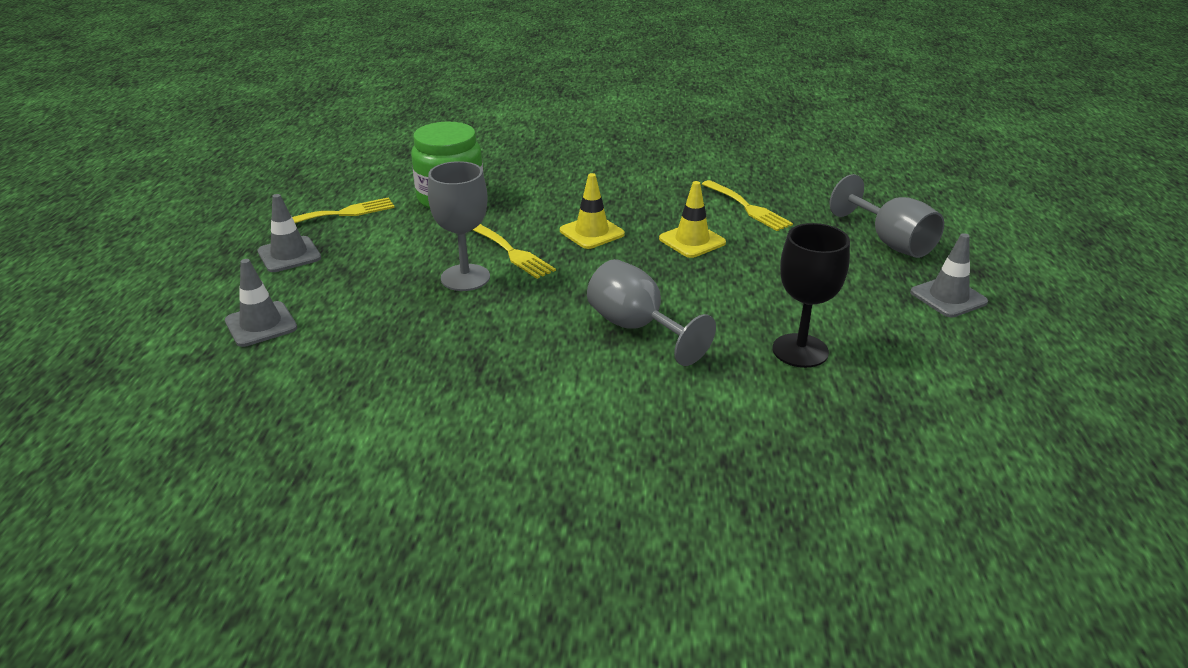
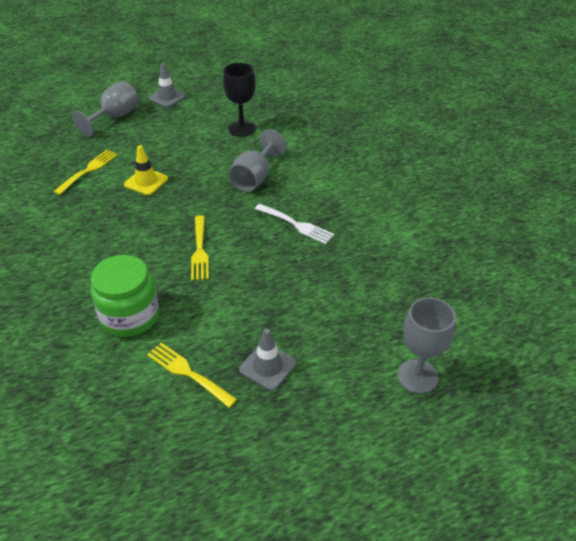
camera: 115 degrees left, 10 degrees up
(261, 324) = (356, 327): grey traffic cone -> none
(465, 278) = (243, 259): grey goblet -> grey goblet (417, 376)
(490, 335) = (296, 225): none -> white fork
(512, 252) = (200, 250): yellow fork -> yellow fork turned 150 degrees clockwise
(592, 232) = (154, 224): yellow traffic cone -> none

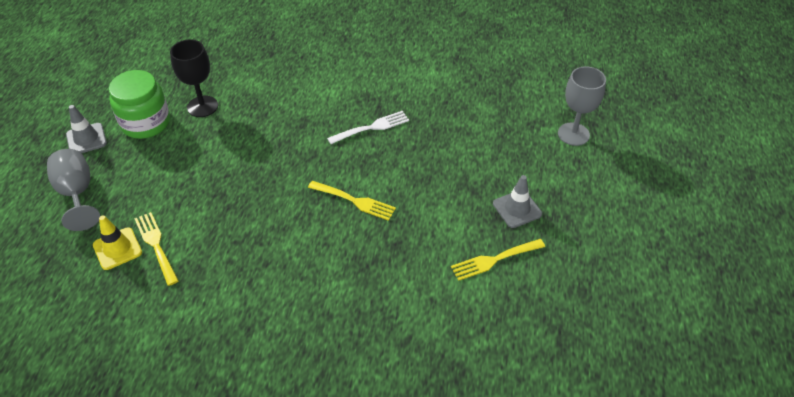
camera: 60 degrees left, 5 degrees up
(130, 316) = (403, 278): green jar -> green jar (146, 123)
(146, 182) = (220, 205): yellow traffic cone -> yellow traffic cone (117, 249)
(254, 178) = (286, 127): grey goblet -> none

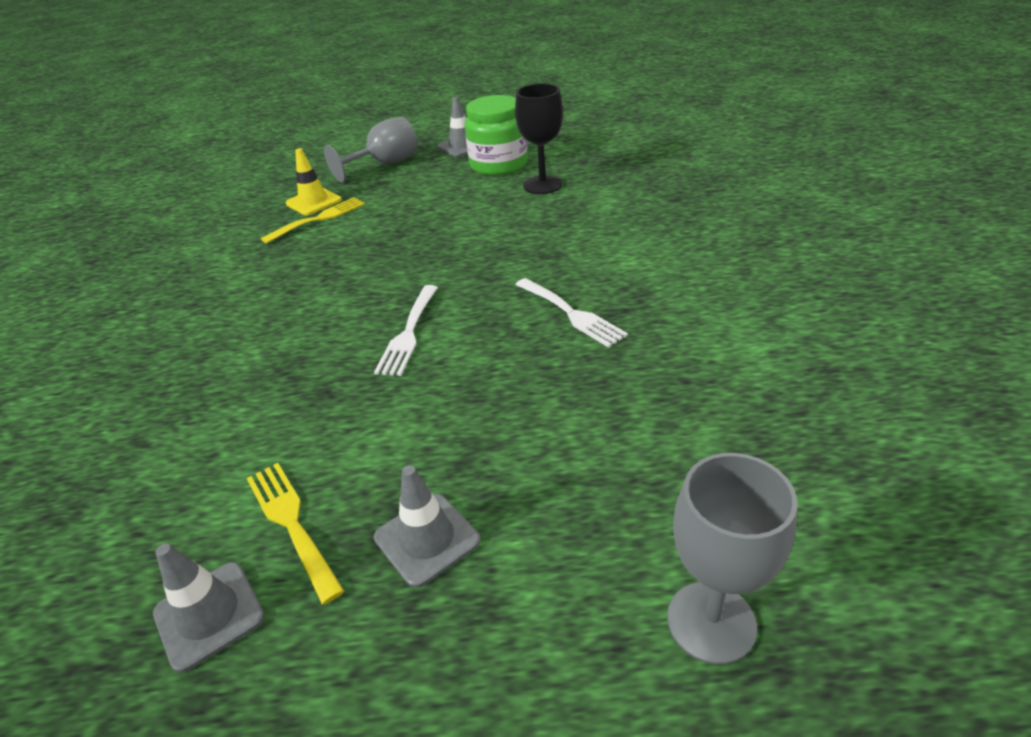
camera: 80 degrees right, 10 degrees down
(355, 201) = (409, 333): yellow fork -> white fork
(540, 290) = (209, 615): none -> grey traffic cone

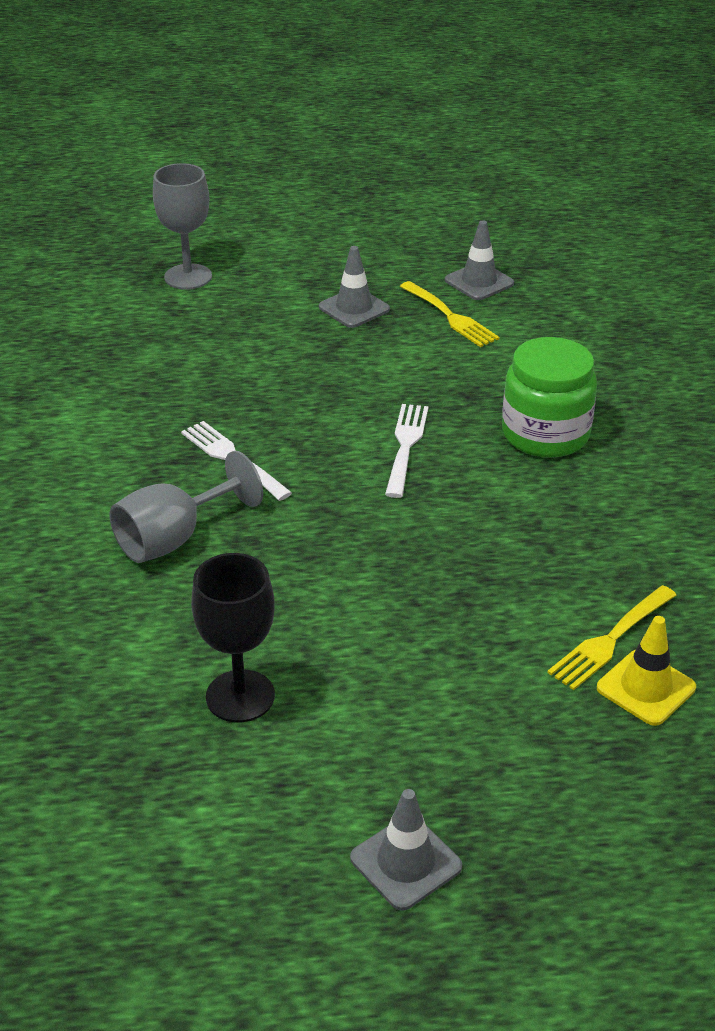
camera: 175 degrees right, 0 degrees up
(385, 164) = (559, 805): grey goblet -> grey goblet (174, 538)
(498, 165) = (319, 773): green jar -> green jar (545, 434)

